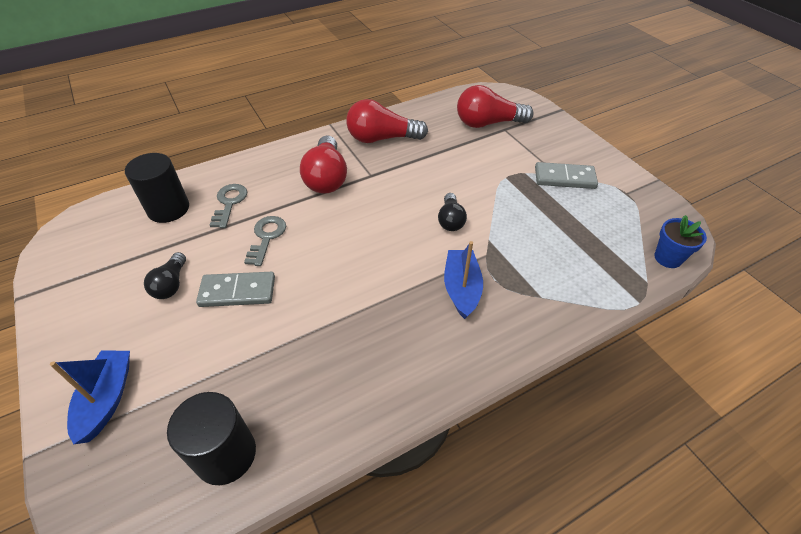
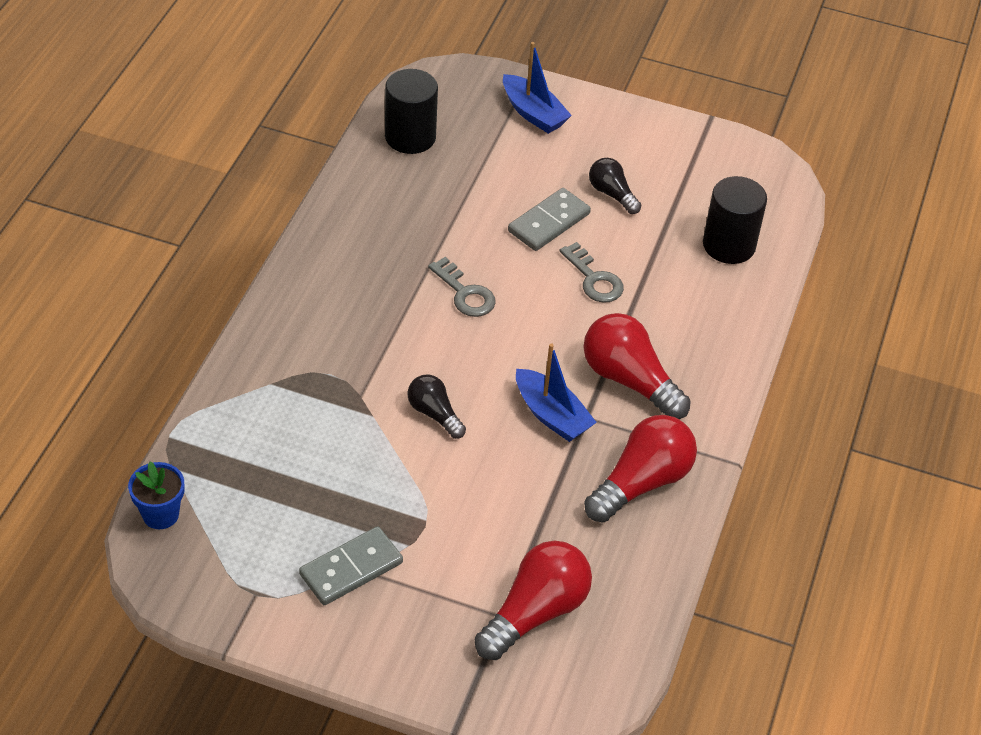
camera: 135 degrees right, 0 degrees up
(229, 203) = (683, 287): grey key -> grey key (465, 293)
(461, 289) = (353, 345): blue boat -> blue boat (551, 415)

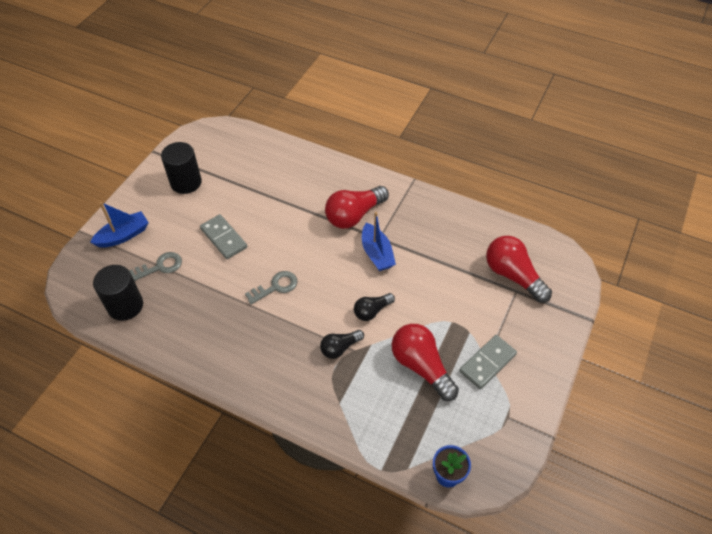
camera: 80 degrees left, 5 degrees up
(351, 569) = (487, 363): grey domino -> grey domino turned 75 degrees clockwise
(551, 415) = (377, 253): blue boat -> blue boat turned 105 degrees clockwise
(594, 279) = (275, 222): grey key -> grey key (160, 267)
(612, 194) = (206, 205): black light bulb -> black light bulb (340, 348)
(641, 482) = (426, 219): red light bulb -> red light bulb (421, 366)
(729, 245) = (259, 159): black cylinder -> black cylinder (186, 182)

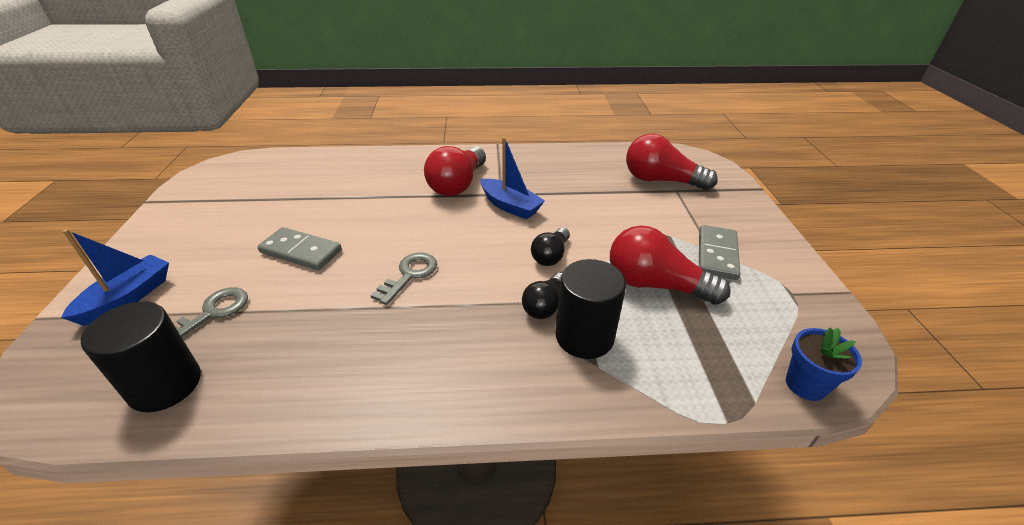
camera: 30 degrees left, 15 degrees down
(186, 182) = (212, 216): black cylinder -> black cylinder (584, 337)

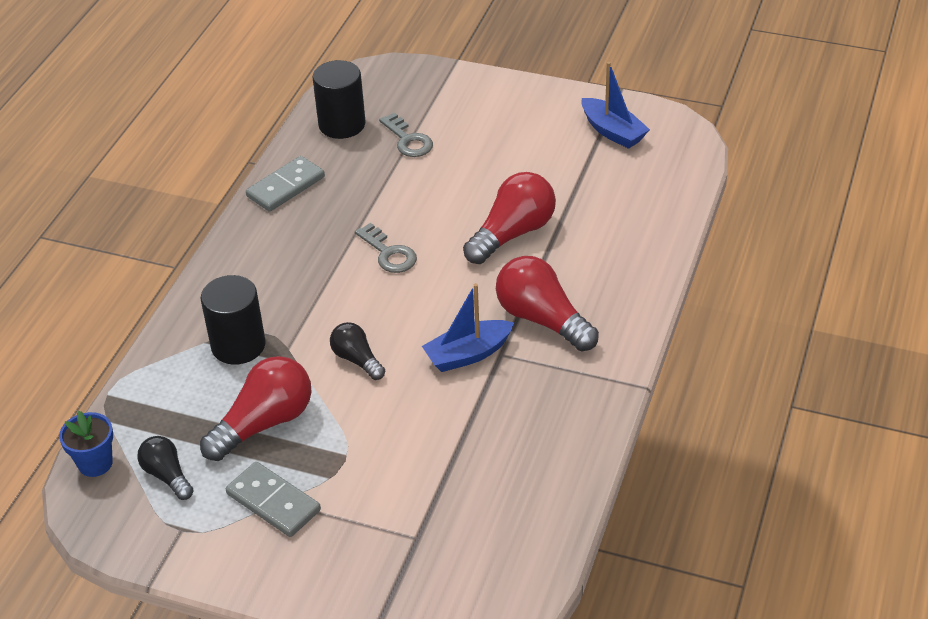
camera: 115 degrees right, 5 degrees up
(128, 298) = (455, 97): blue boat -> blue boat (613, 131)
(301, 251) = (468, 188): grey domino -> grey domino (285, 187)
(545, 305) = (290, 332): black light bulb -> black light bulb (167, 475)
(661, 181) = (449, 532): red light bulb -> red light bulb (513, 233)

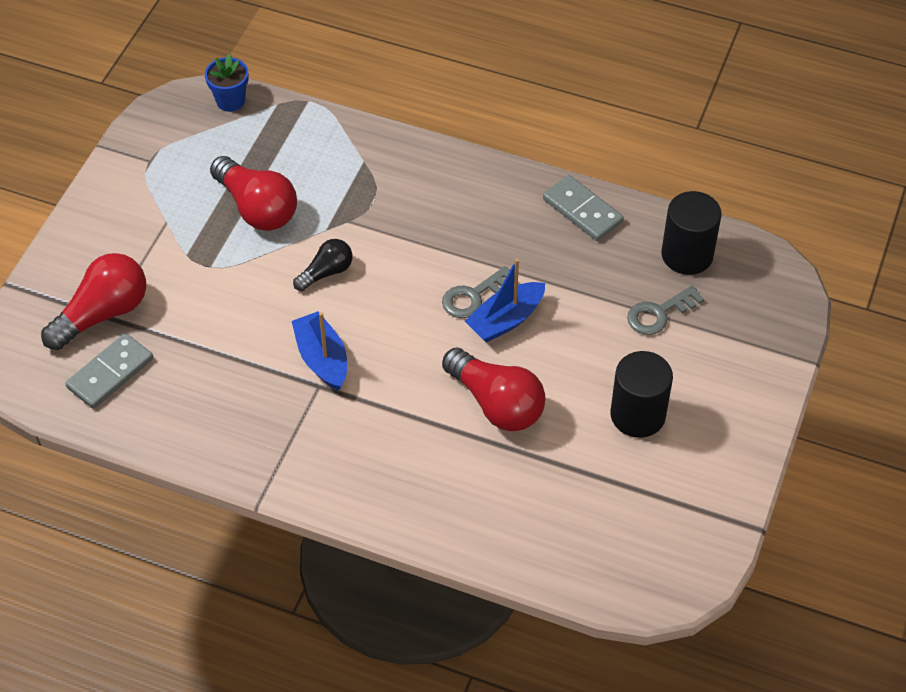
camera: 90 degrees right, 10 degrees up
(167, 475) = (209, 147): black light bulb -> none
(238, 345) = (356, 185): black cylinder -> black cylinder (637, 415)
(273, 502) = (166, 218): grey domino -> grey domino (110, 373)
(542, 319) = (363, 423): red light bulb -> red light bulb (103, 314)
(613, 131) = (673, 512): blue boat -> blue boat (506, 320)

